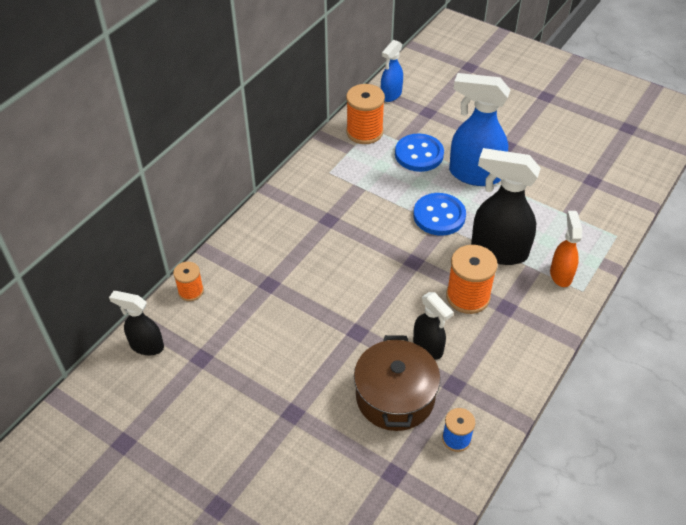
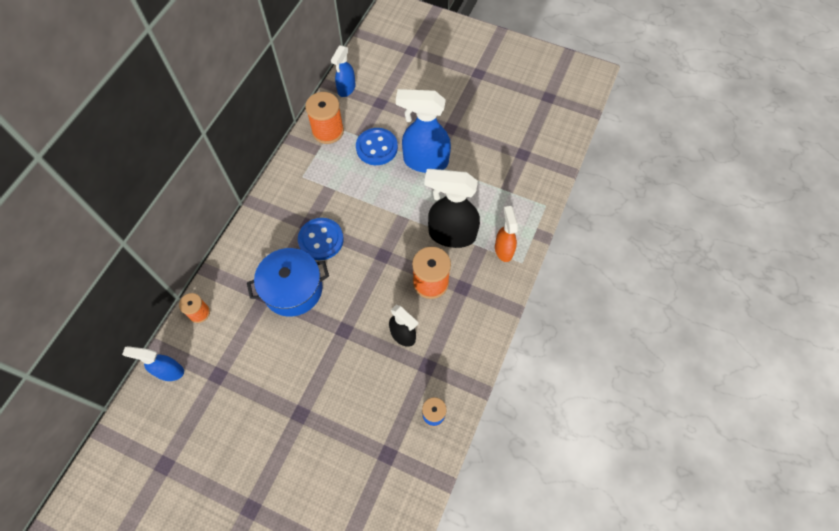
camera: 10 degrees left, 15 degrees up
(146, 346) = (169, 371): black spray bottle -> blue spray bottle
(302, 282) = (293, 289): none -> blue pot
(395, 397) = (381, 385): brown pot -> none
(439, 216) = (400, 207): blue button -> blue button (321, 240)

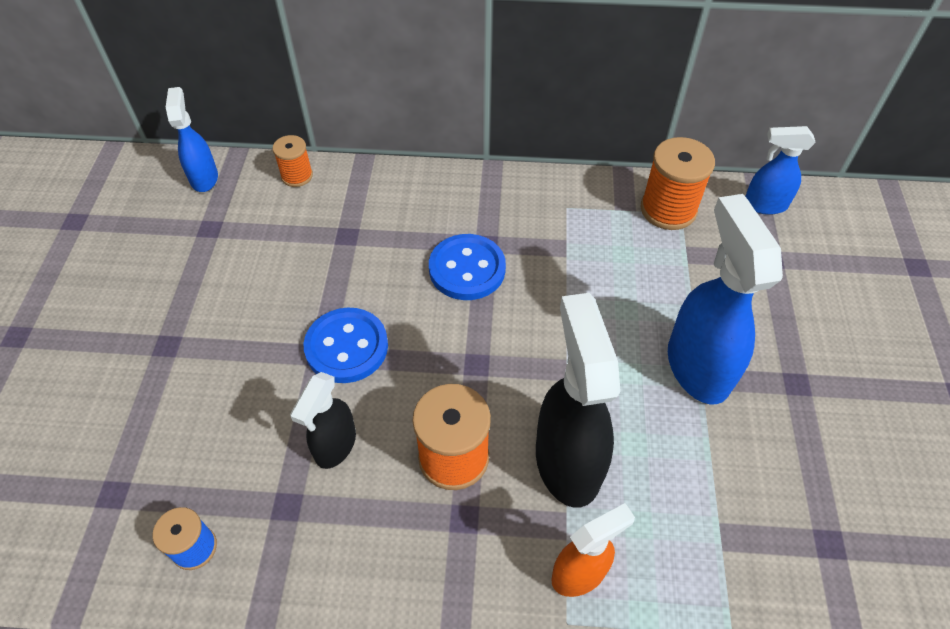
camera: 70 degrees right, 10 degrees down
(293, 289) = (368, 264): blue pot -> none
(377, 148) = (679, 284): blue button -> blue button (346, 347)

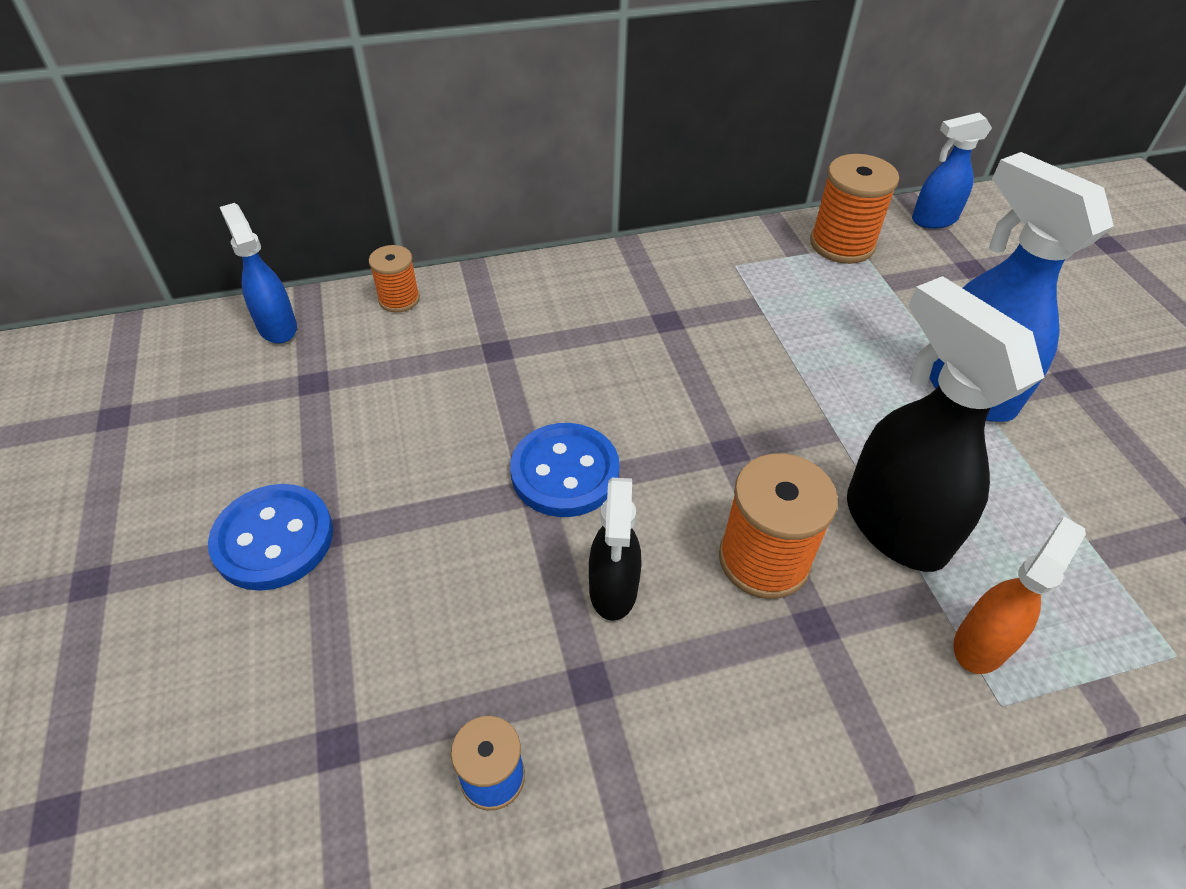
camera: 20 degrees left, 5 degrees down
(467, 269) = (661, 352): blue button -> blue button (273, 539)

